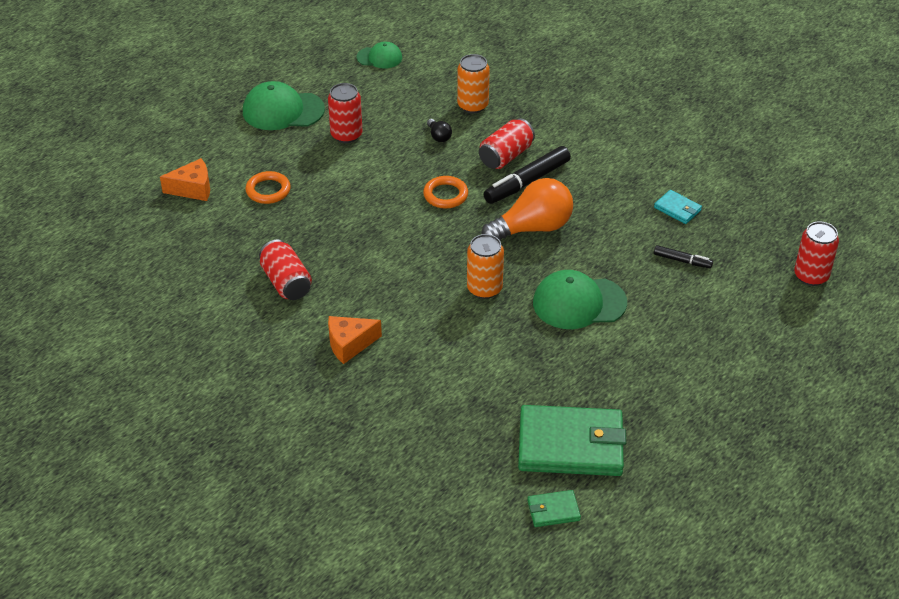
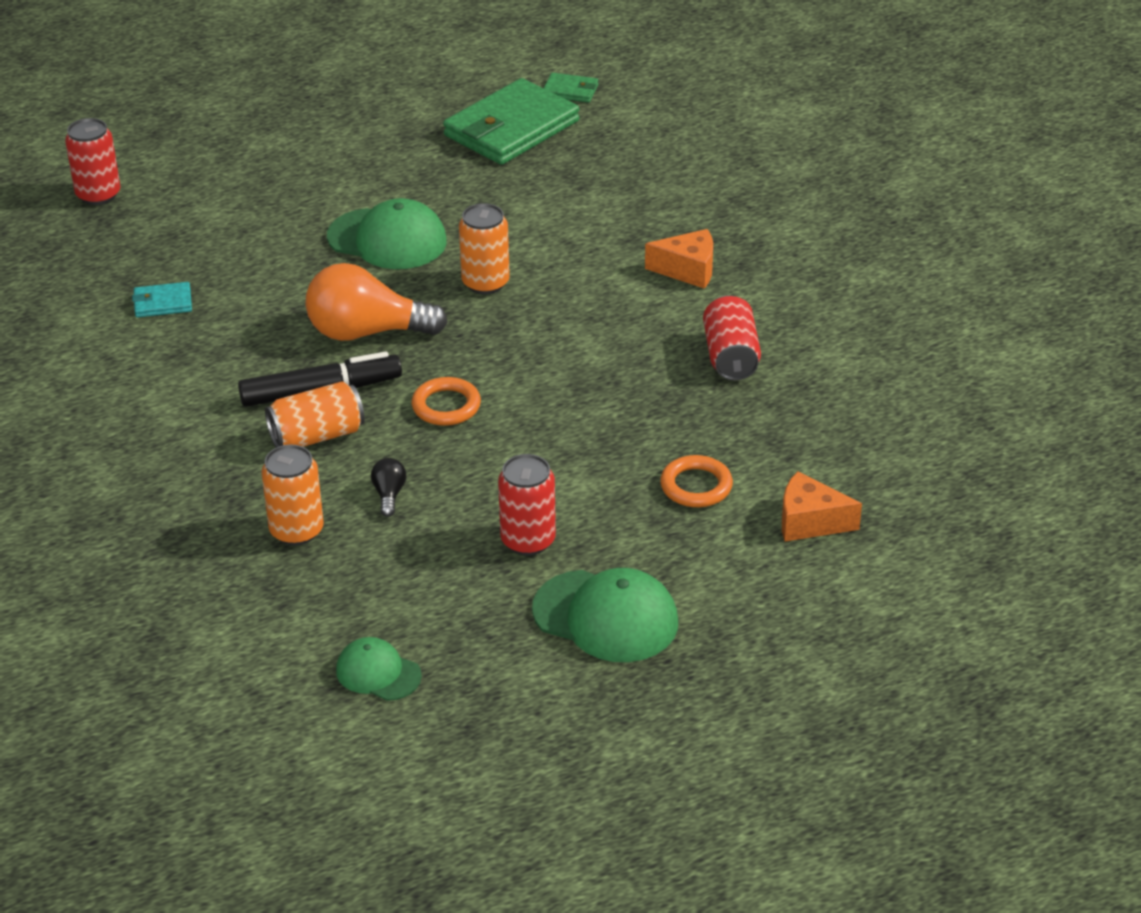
camera: 155 degrees left, 5 degrees down
(506, 156) = (317, 436): red can -> orange can
(571, 445) = (511, 129): green wallet -> green wallet turned 75 degrees counterclockwise
(677, 209) = (163, 303): turquoise wallet -> turquoise wallet turned 75 degrees counterclockwise
(682, 261) = (223, 247): black marker -> none

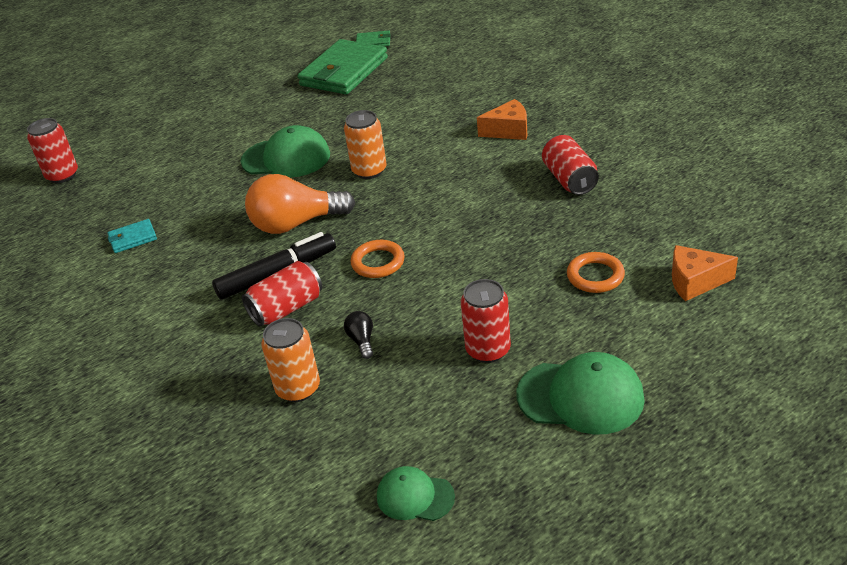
camera: 10 degrees left, 0 degrees up
(317, 436) = (286, 308): orange can -> red can

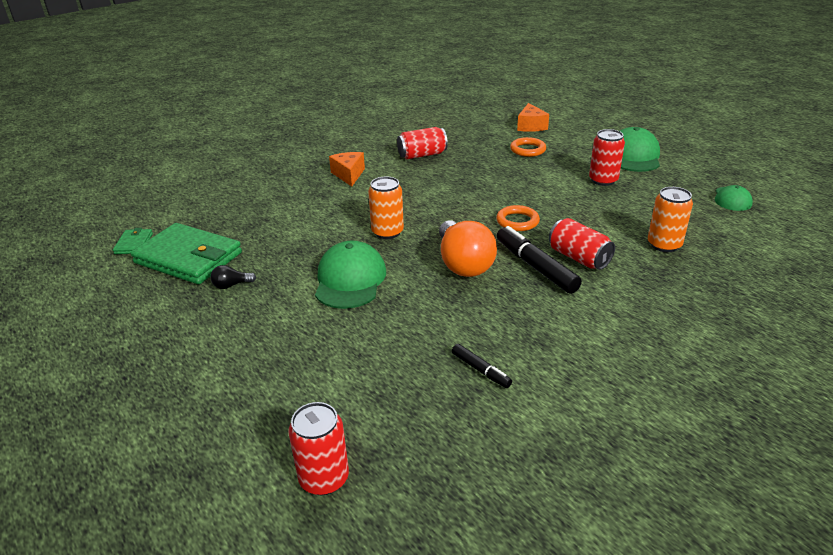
camera: 95 degrees left, 5 degrees down
(133, 238) = (481, 370): turquoise wallet -> black marker
(362, 341) = (607, 223): black light bulb -> black light bulb (231, 285)

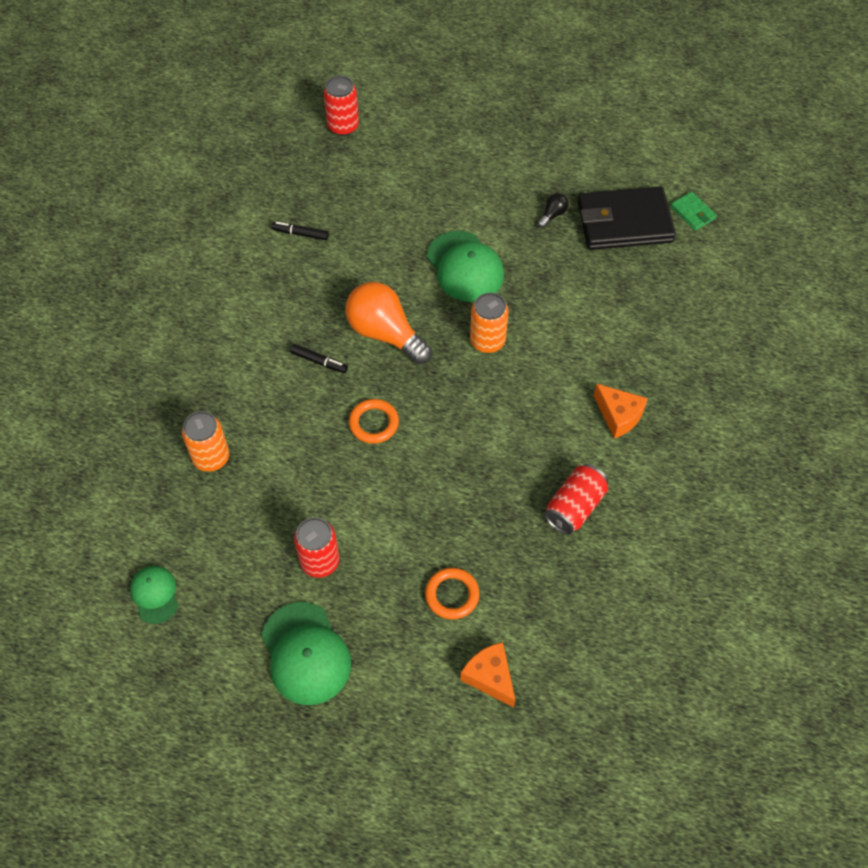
camera: 145 degrees right, 25 degrees up
(189, 258) = (624, 222): green wallet -> black wallet
(535, 267) = (319, 361): black marker -> black marker, size x0.53
(578, 258) = (286, 394): red can -> none

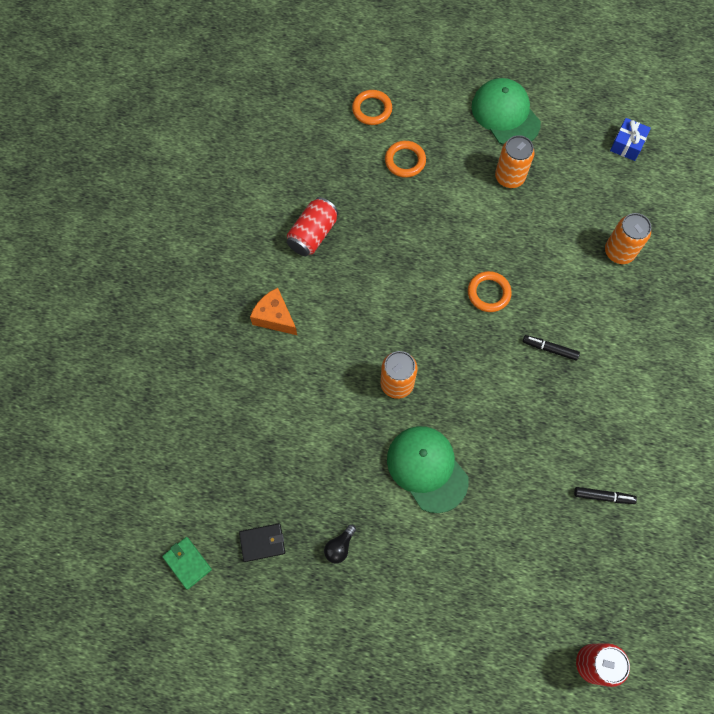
camera: 175 degrees right, 10 degrees up
(155, 594) = (627, 144): green cap -> blue gift
(320, 561) = (509, 177): red can -> orange can
(385, 333) = (494, 384): orange light bulb -> none
(490, 677) = (372, 109): orange cheese -> orange ring
(624, 222) = (262, 542): black wallet -> black wallet, size x0.44

